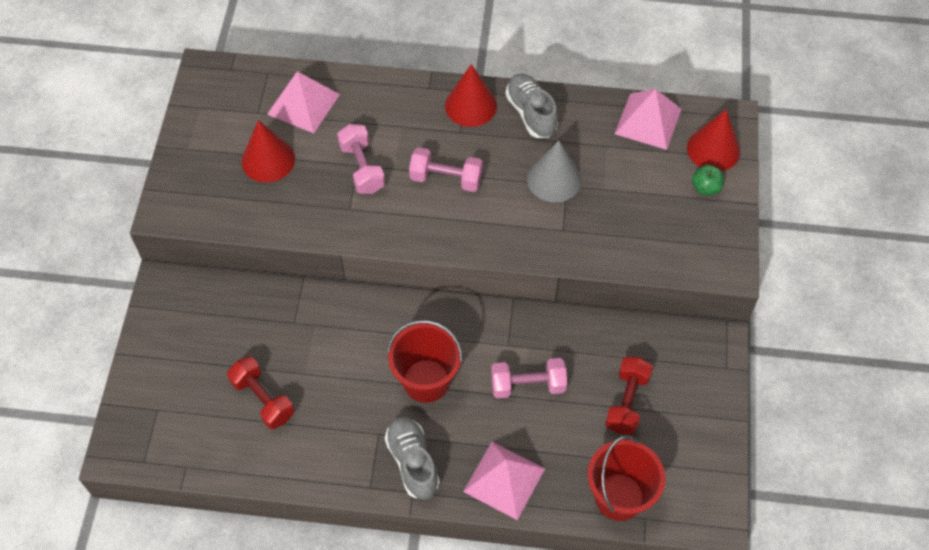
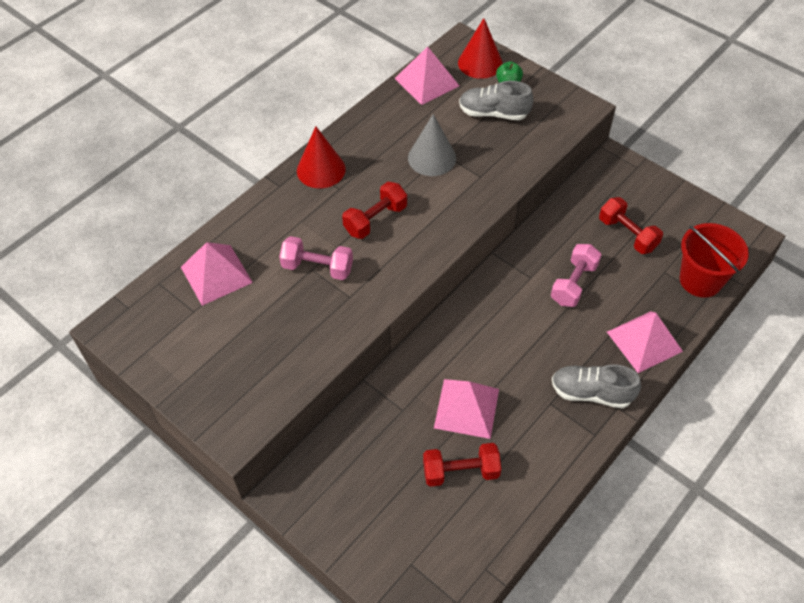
camera: 55 degrees left, 5 degrees down
(268, 160) = (250, 328): red cone -> none
(328, 370) = (466, 408): none -> pink pyramid
(426, 381) = (525, 346): red bucket -> none
(446, 179) = (375, 220): pink dumbbell -> red dumbbell
(531, 113) = (361, 139): grey shoe -> grey shoe (493, 113)

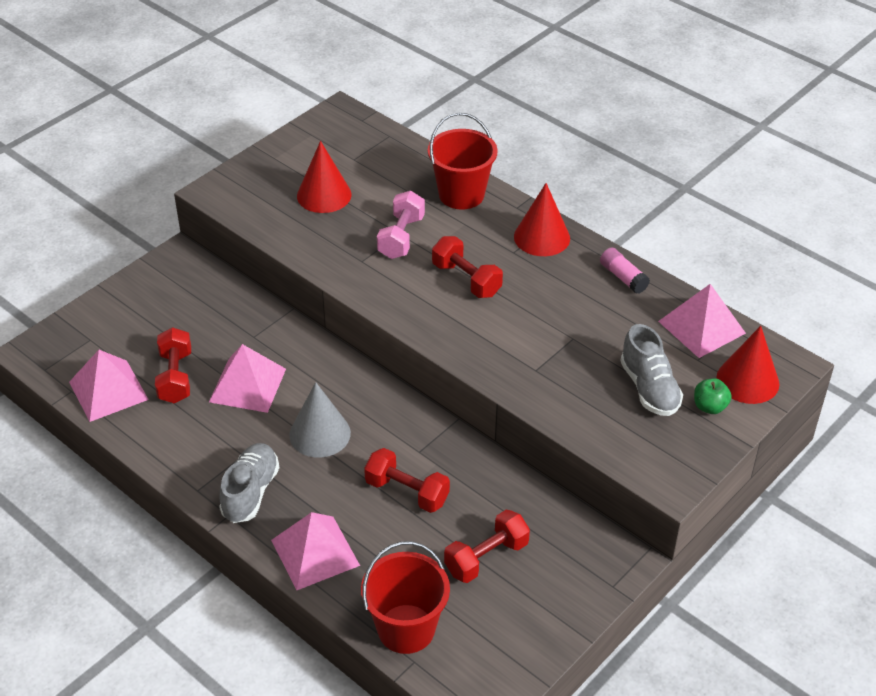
camera: 90 degrees right, 10 degrees down
(216, 274) = (397, 170): pink pyramid -> pink pyramid (108, 390)
(250, 333) = (324, 195): none -> red cone
(258, 224) = (461, 194): none -> red bucket
(372, 122) = (623, 277): none -> pink glue stick
(432, 158) = (565, 328): grey cone -> grey cone (320, 434)
(493, 113) = (649, 388): grey shoe -> grey shoe turned 150 degrees clockwise
(573, 284) = (407, 492): pink dumbbell -> red dumbbell

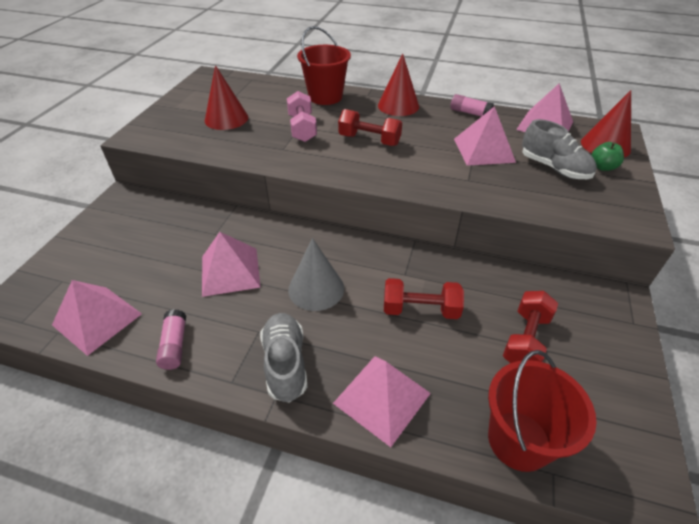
camera: 25 degrees left, 0 degrees up
(164, 440) = (174, 345): none -> pink glue stick
(175, 377) = (160, 286): red dumbbell -> none
(589, 337) = (484, 150): none -> pink pyramid

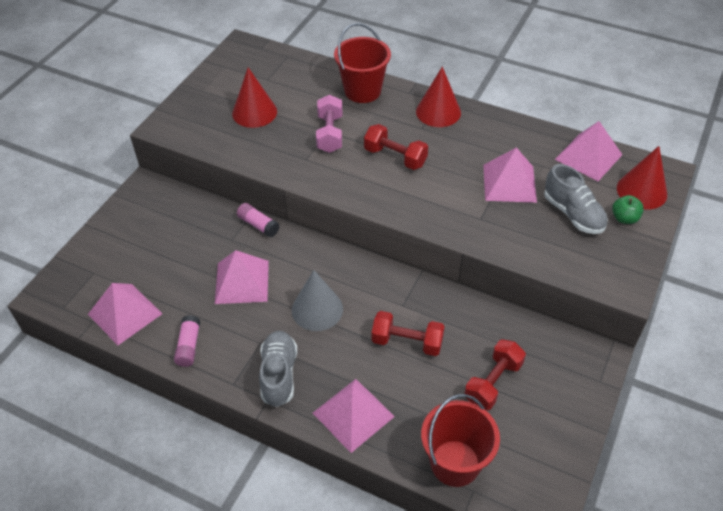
camera: 10 degrees right, 5 degrees up
(469, 113) = (513, 130): pink glue stick -> pink glue stick (258, 225)

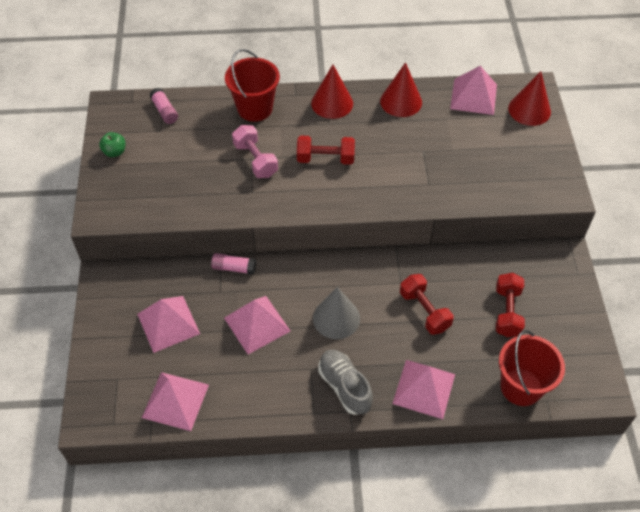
camera: 30 degrees left, 5 degrees up
(189, 346) = (253, 401): pink glue stick -> pink glue stick (165, 111)
(254, 112) = (173, 167): red cone -> red cone (401, 101)
(407, 342) = (424, 311): red dumbbell -> red dumbbell turned 75 degrees clockwise
(509, 183) = (430, 144): pink pyramid -> pink pyramid (168, 323)
(573, 214) = (493, 150): grey shoe -> none
(624, 218) = (531, 138): green apple -> green apple (115, 152)

